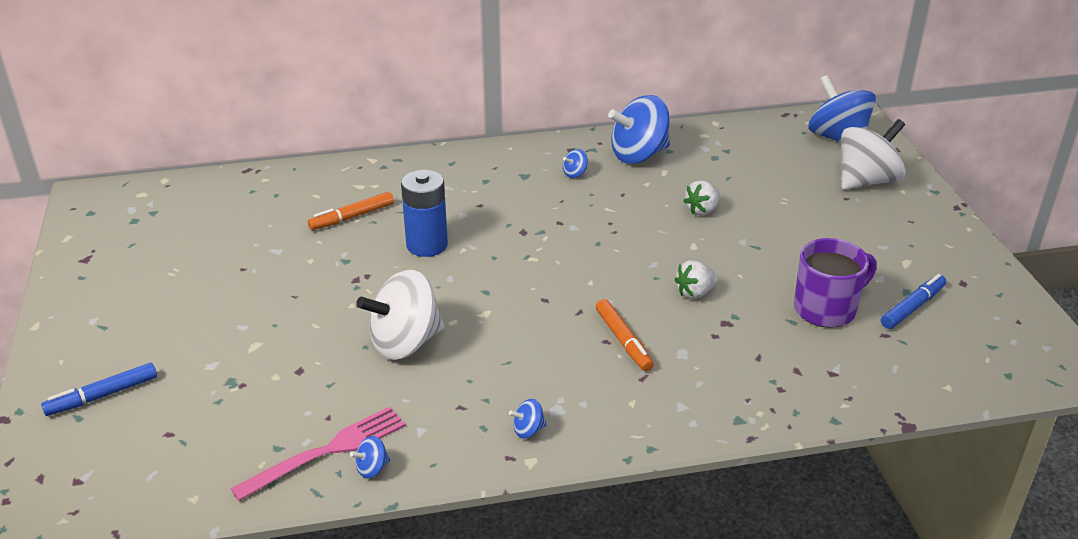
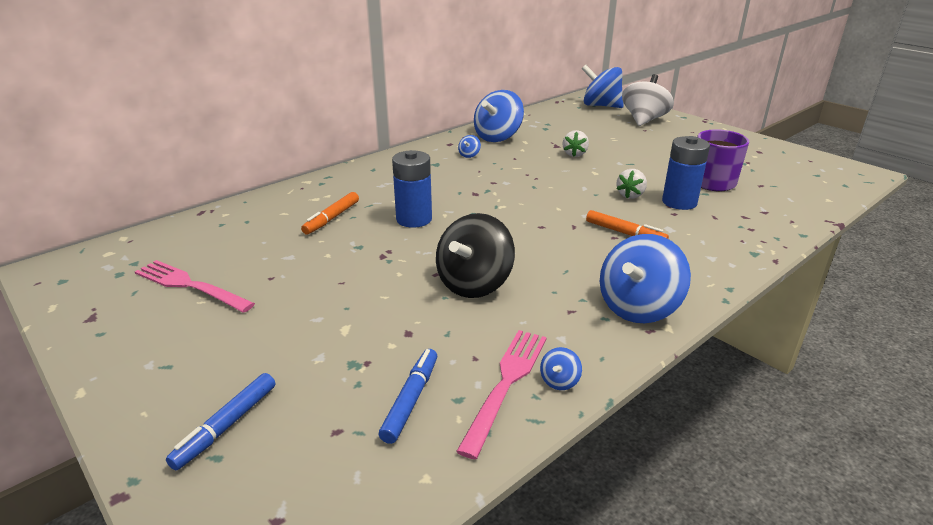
camera: 30 degrees left, 5 degrees down
(175, 253) = (189, 285): none -> pink fork
(405, 343) = (474, 284): white spinning top -> black spinning top
(528, 430) = (638, 308): blue spinning top -> blue spinning top, size x2.45
(741, 322) = (679, 202): none -> blue battery
(912, 307) = (754, 169): blue marker -> blue marker (411, 400)

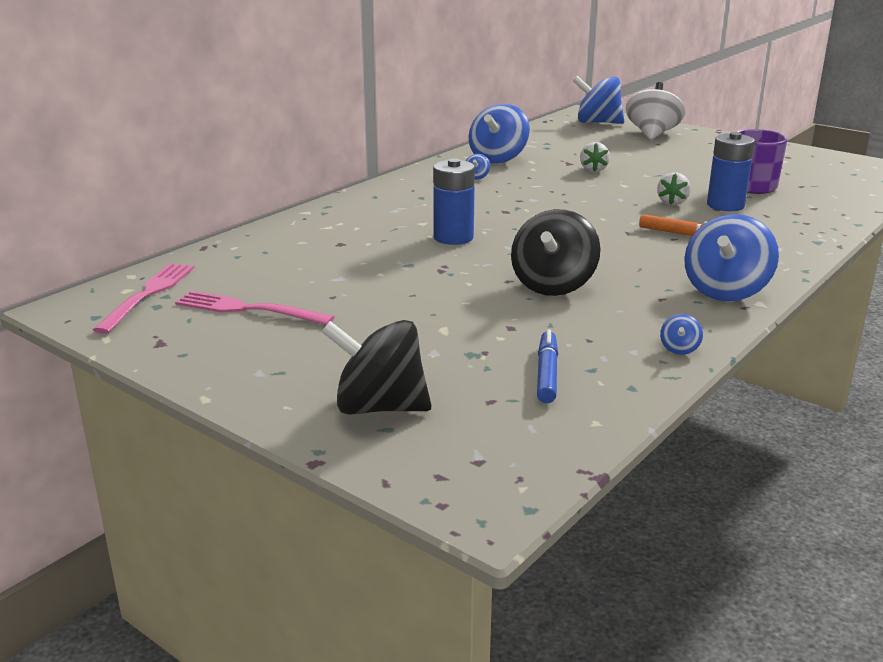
camera: 10 degrees left, 5 degrees down
(226, 426) = (379, 407): blue marker -> black spinning top
(331, 218) = (361, 243): orange marker -> none
(506, 383) = (630, 355): pink fork -> pink fork (148, 294)

